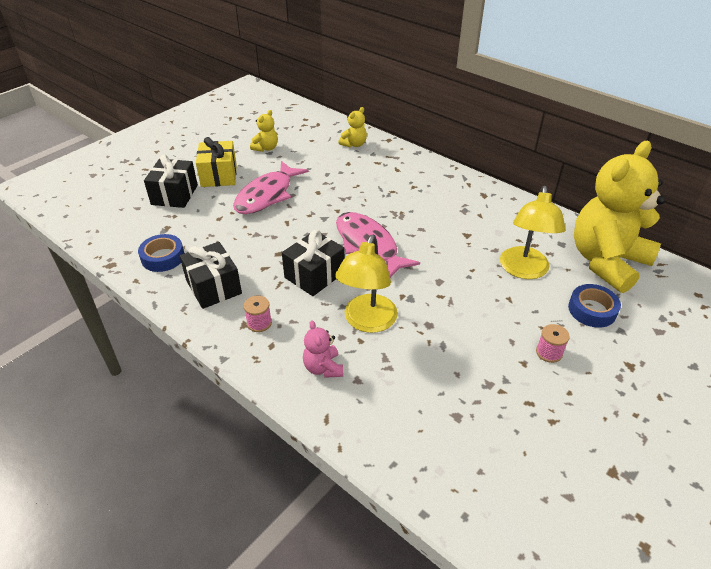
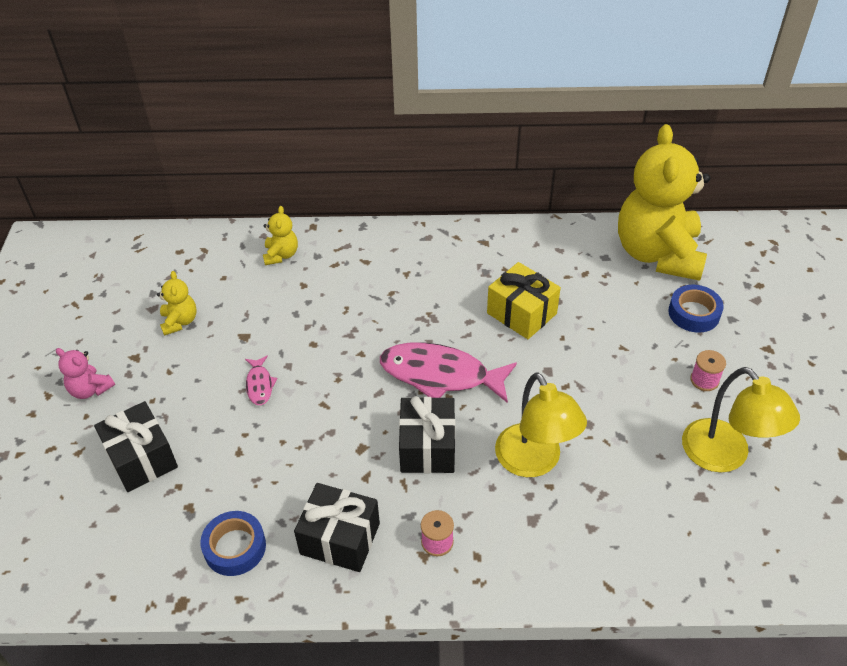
camera: 40 degrees left, 5 degrees up
(219, 175) = (166, 395): yellow gift -> yellow gift (521, 313)
(267, 195) = (259, 385): pink fish -> pink fish, size x0.46
(323, 368) = (550, 540): pink teddy bear -> pink teddy bear (90, 389)
(523, 270) = (604, 308): yellow lamp -> yellow lamp (724, 456)

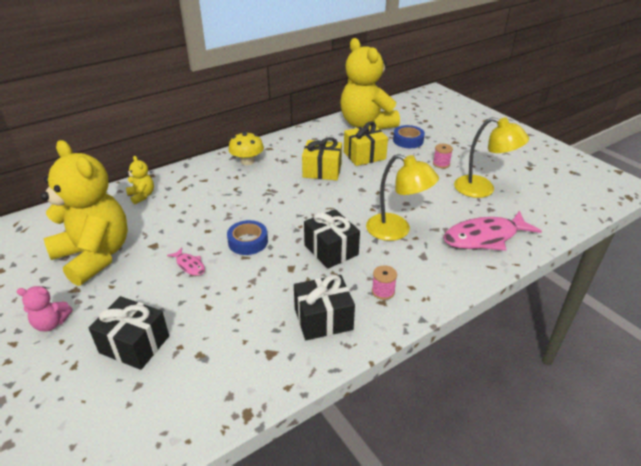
camera: 35 degrees left, 10 degrees down
(180, 321) = (95, 256): yellow teddy bear -> yellow teddy bear, size x2.46
(235, 547) = (256, 360): blue tape -> blue tape (248, 242)
(439, 253) = (247, 161): none -> yellow mushroom
(440, 375) = (304, 214): pink fish -> pink fish (484, 237)
(603, 313) = (364, 155): none -> yellow gift

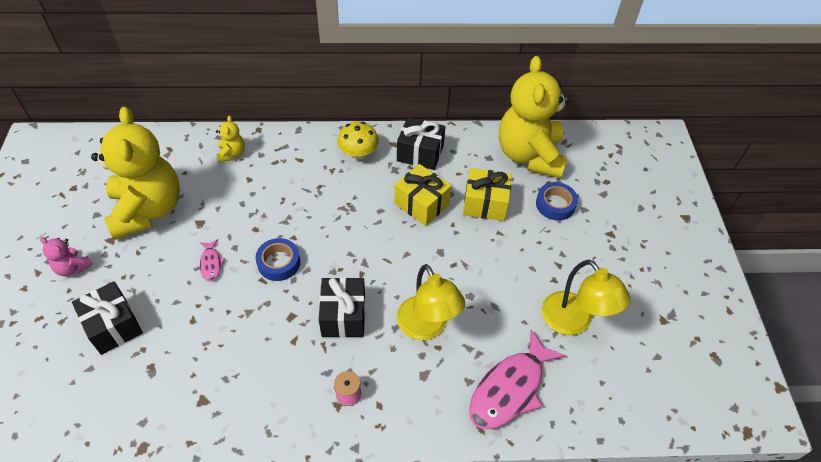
camera: 30 degrees right, 15 degrees up
(323, 319) = (271, 392): black gift -> black gift (420, 153)
(441, 164) = (561, 260): pink spool -> none
(484, 237) = (510, 389): pink fish -> pink fish turned 60 degrees counterclockwise

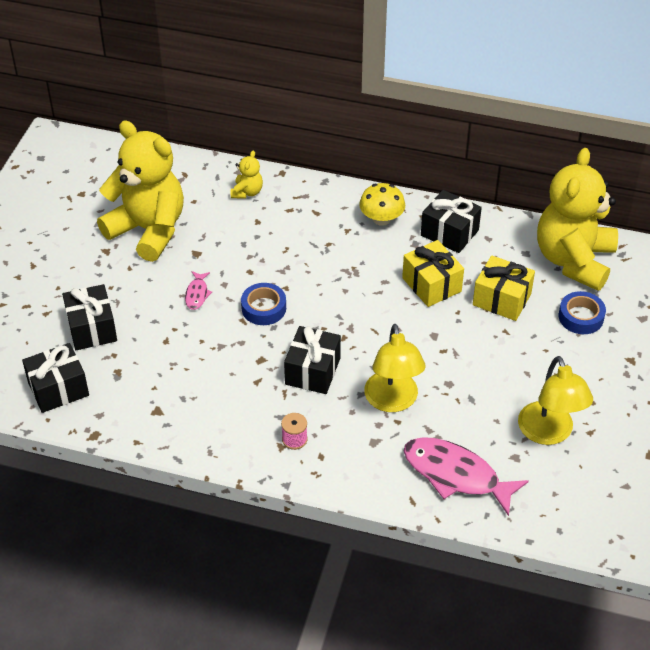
camera: 20 degrees right, 5 degrees down
(73, 267) = (66, 268): pink teddy bear -> none
(91, 404) = (58, 389): none -> black gift
(148, 210) = (148, 230): yellow teddy bear -> yellow teddy bear turned 60 degrees counterclockwise
(510, 389) = (456, 475): pink fish -> pink fish turned 60 degrees clockwise

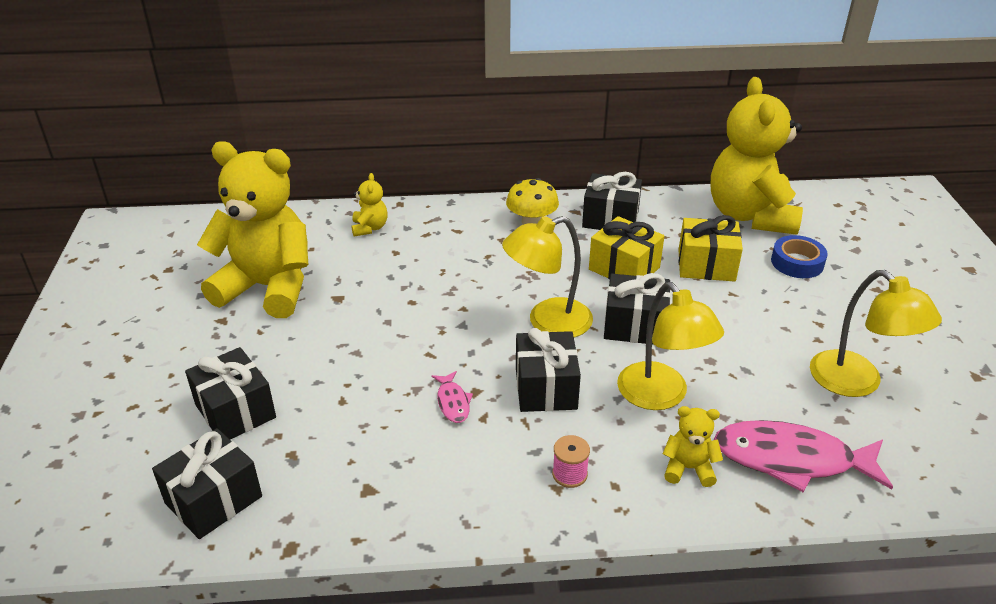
camera: 20 degrees left, 10 degrees down
(197, 294) = (359, 339): pink fish -> pink fish (453, 402)
(264, 308) = (448, 335): blue tape -> none
(343, 317) = (548, 322): none -> yellow lamp
(378, 459) = (688, 468): none -> yellow teddy bear
(409, 338) = (634, 325): none -> black gift

